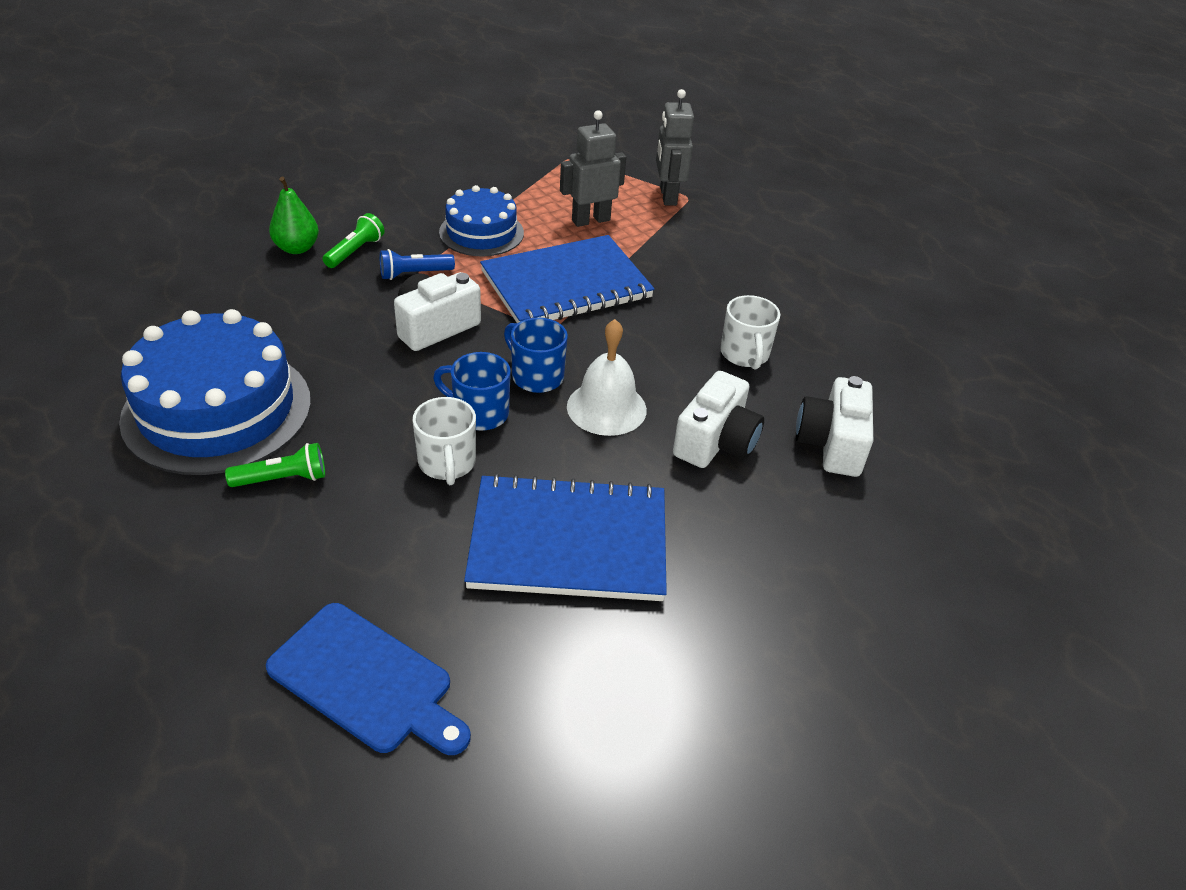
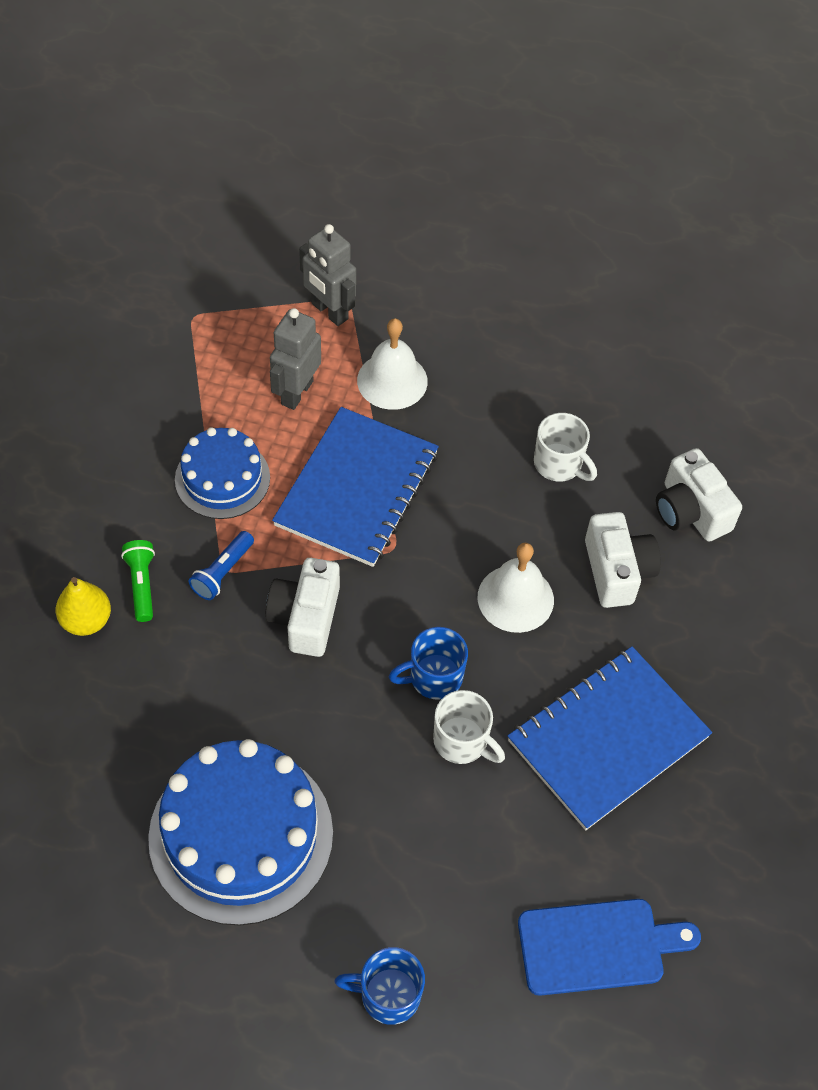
camera: 40 degrees left, 15 degrees up
(282, 479) = (366, 851): green flashlight -> none
(297, 248) = (86, 620): green pear -> yellow pear
(536, 376) = (436, 607): blue mug -> blue mug (388, 995)
(668, 247) = (392, 380): none -> white bell

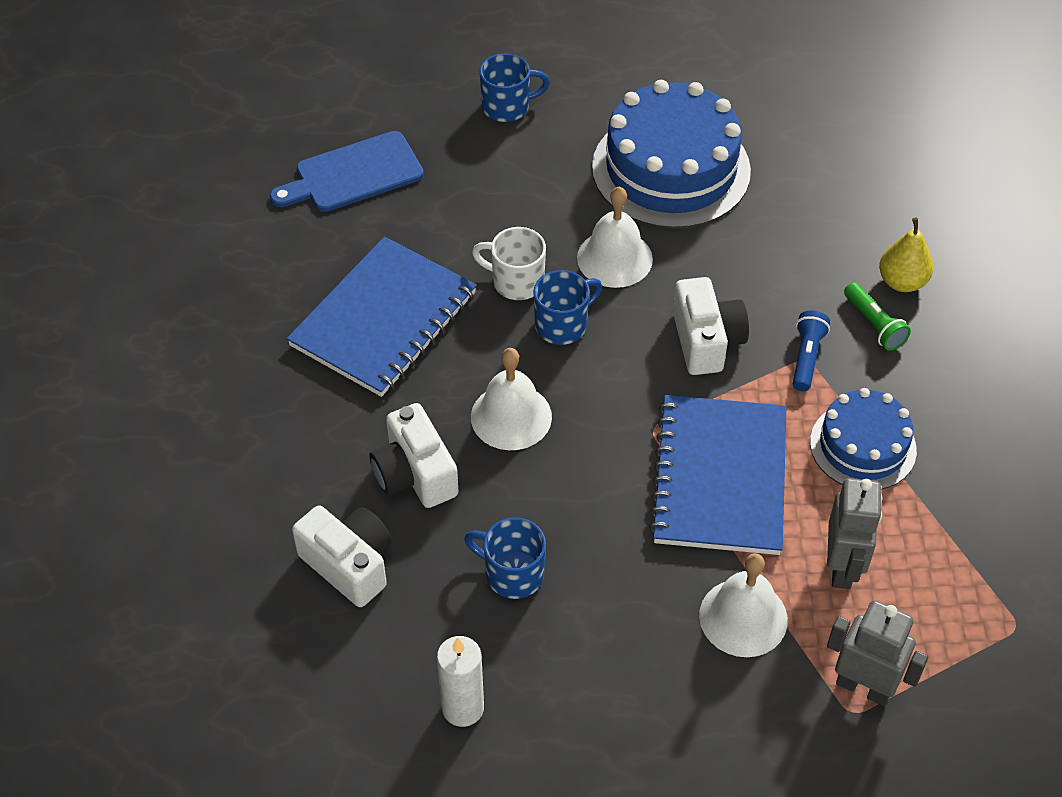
camera: 165 degrees right, 5 degrees down
(352, 738) = (614, 258): none -> white bell
(559, 464) = (512, 574): white mug -> blue mug
(626, 382) = (463, 708): none -> white candle

